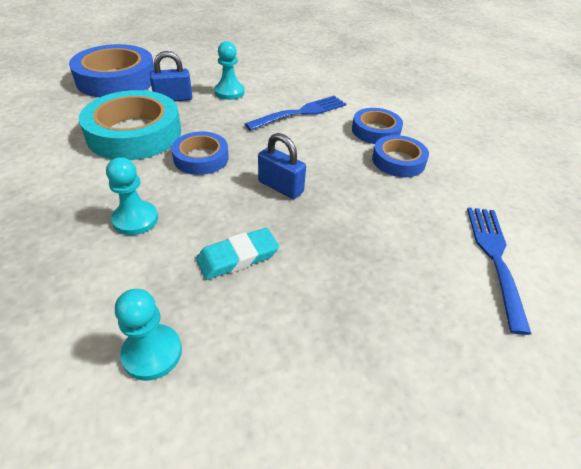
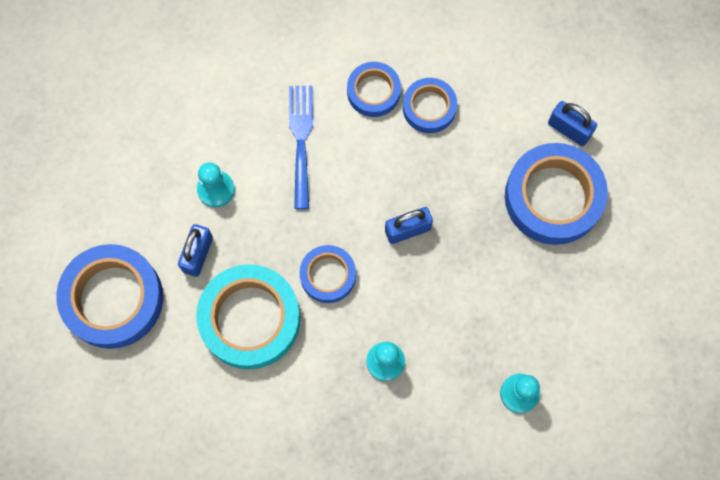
camera: 55 degrees left, 30 degrees up
(238, 257) = (469, 305): turquoise eraser -> none
(415, 276) = (553, 197): none -> blue tape
(495, 258) = (569, 129): blue fork -> blue padlock

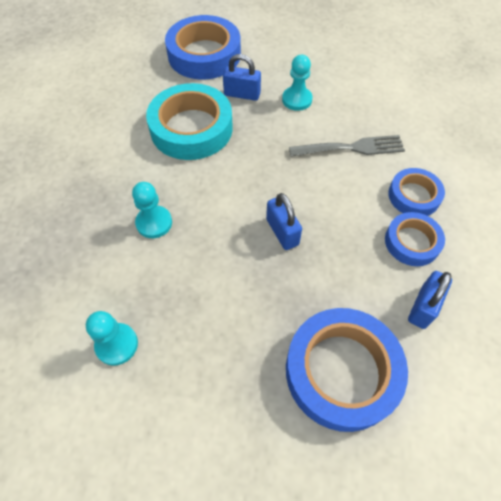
camera: 85 degrees right, 15 degrees down
(301, 140) = (351, 148): blue fork -> grey fork
(328, 275) = (232, 175): blue tape -> none
(569, 129) = (429, 386): blue padlock -> blue padlock (423, 307)

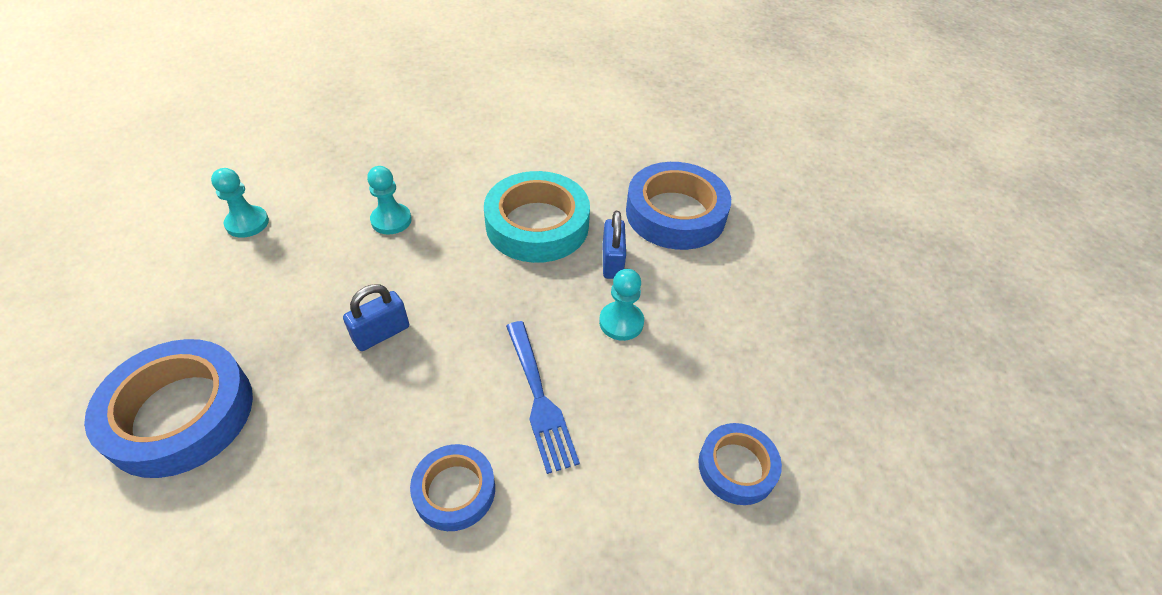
camera: 75 degrees right, 10 degrees down
(351, 148) = (539, 399): grey fork -> blue fork
(412, 242) = (366, 489): blue tape -> blue tape (737, 467)
(423, 307) = (256, 506): blue padlock -> none

